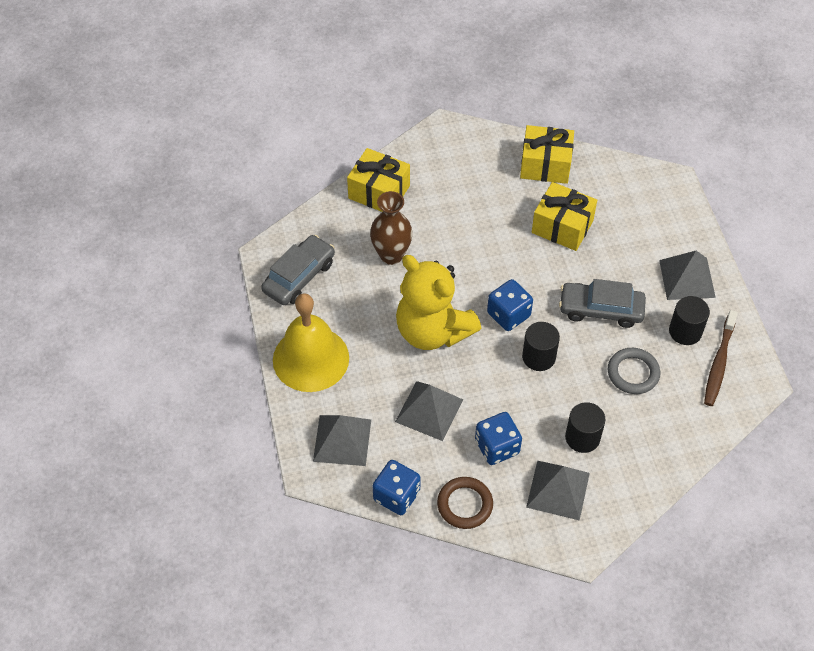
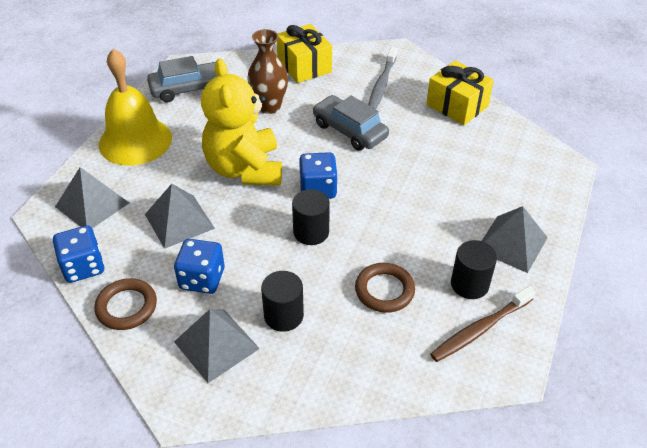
camera: 35 degrees right, 10 degrees down
(465, 175) = (382, 84): none -> grey toothbrush
(562, 226) = (429, 151): yellow gift -> none
(601, 309) = (403, 226): grey car -> grey car (349, 130)
(633, 373) = (384, 290): grey ring -> brown ring

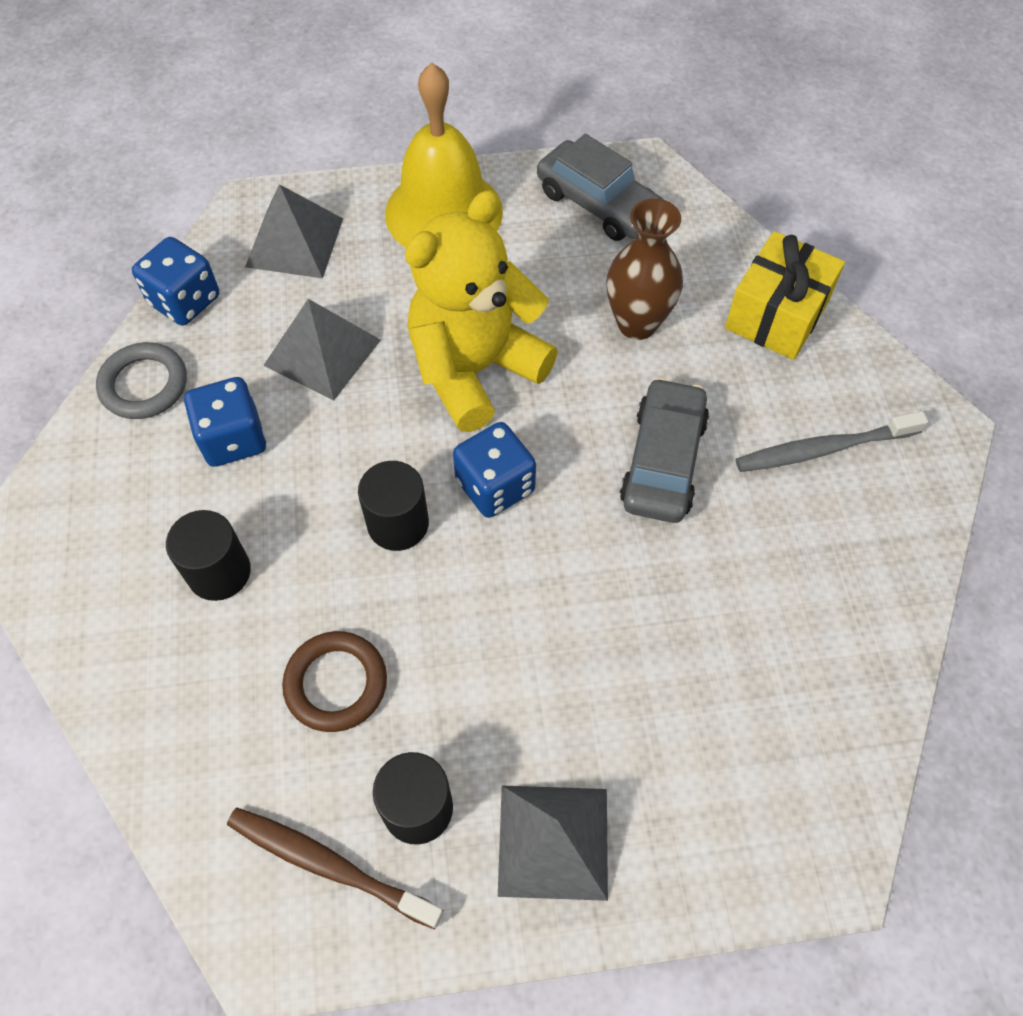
camera: 60 degrees right, 15 degrees up
(126, 307) = (144, 385): brown ring -> grey ring
(216, 345) = (131, 519): grey pyramid -> none
(457, 106) = (861, 596): yellow gift -> none

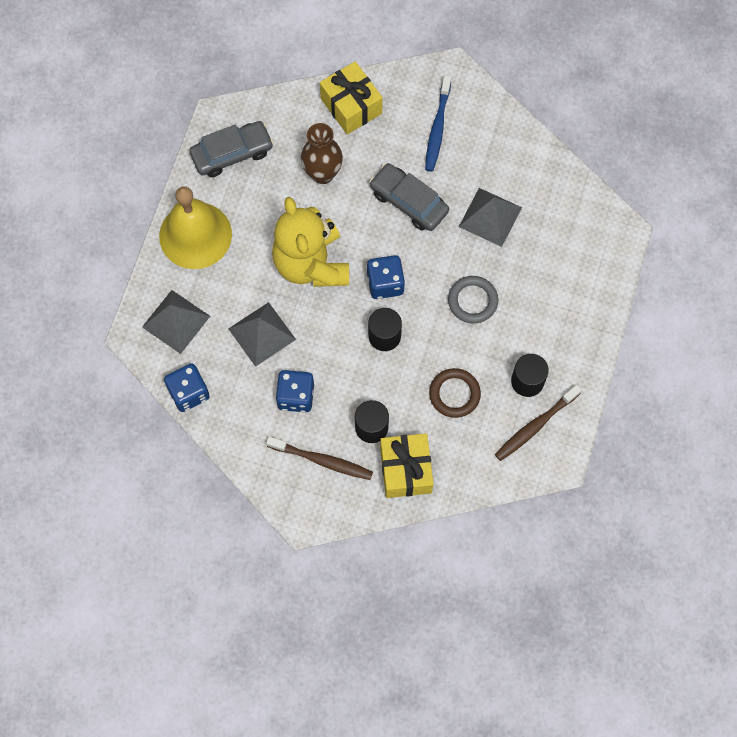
camera: 65 degrees left, 10 degrees up
(131, 522) = (322, 460): none -> brown toothbrush
(144, 385) = (237, 430): grey ring -> grey ring (472, 301)
(155, 661) = (405, 470): none -> yellow gift
(553, 841) = (565, 333): grey pyramid -> grey pyramid (490, 217)
(823, 449) = (437, 128): grey toothbrush -> blue toothbrush

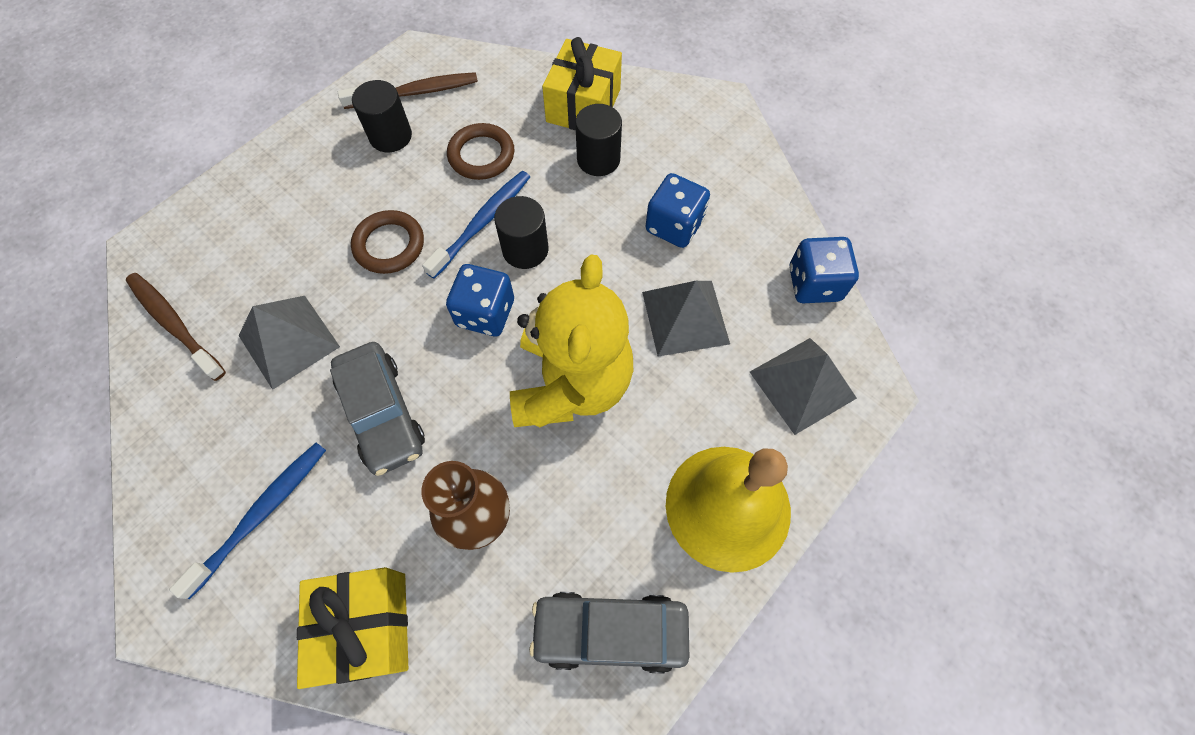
camera: 155 degrees left, 5 degrees down
(322, 460) = (674, 148): brown toothbrush -> brown toothbrush (175, 324)
(423, 343) = (482, 223): none -> blue toothbrush
(472, 301) = (389, 245): grey ring -> brown ring

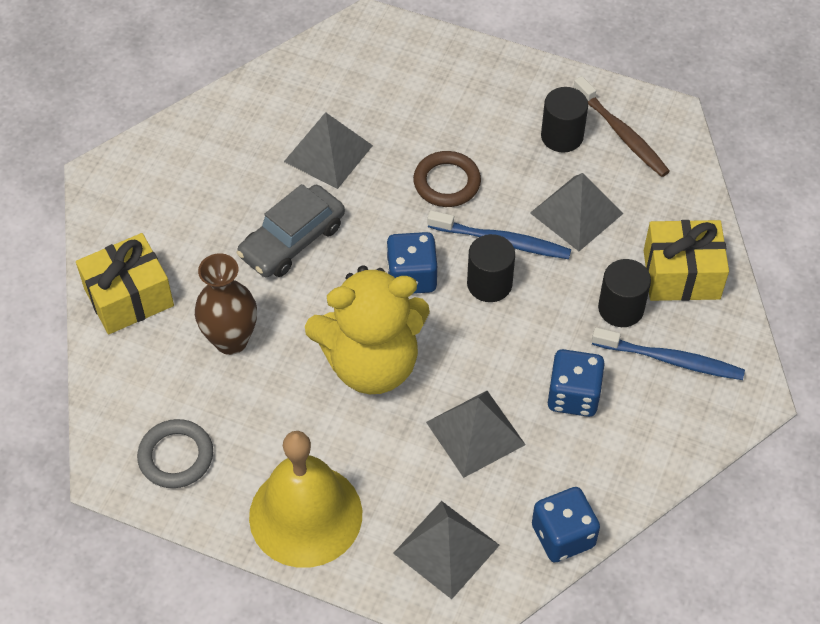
camera: 70 degrees right, 10 degrees down
(175, 324) = (311, 75): brown toothbrush -> none
(262, 514) = (186, 199): blue toothbrush -> blue toothbrush (671, 360)
(481, 155) = (576, 213): brown ring -> grey pyramid
(610, 631) = (176, 456): grey car -> grey ring

